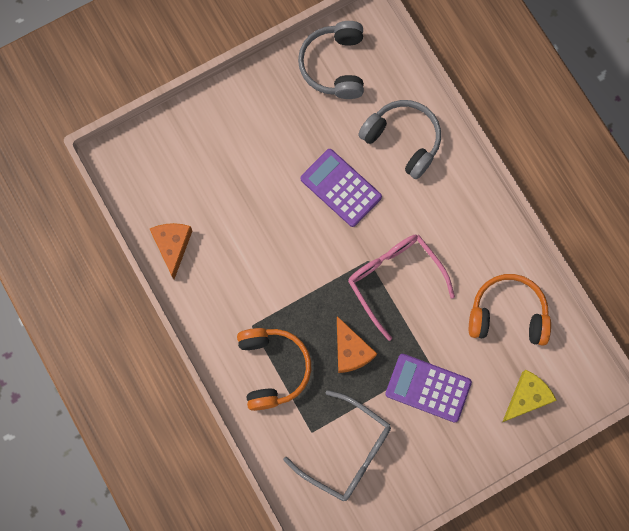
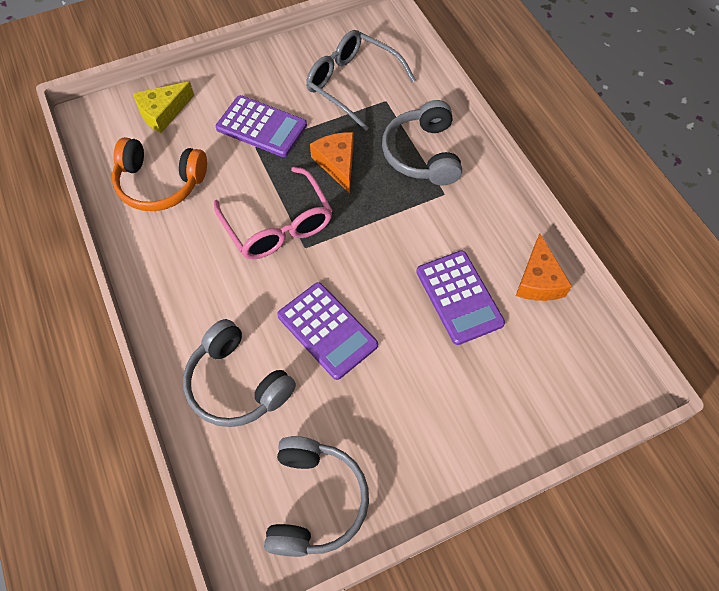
camera: 175 degrees left, 15 degrees down
(238, 225) = (459, 297): none -> purple calculator
(272, 368) = (422, 154): orange headphones -> grey headphones

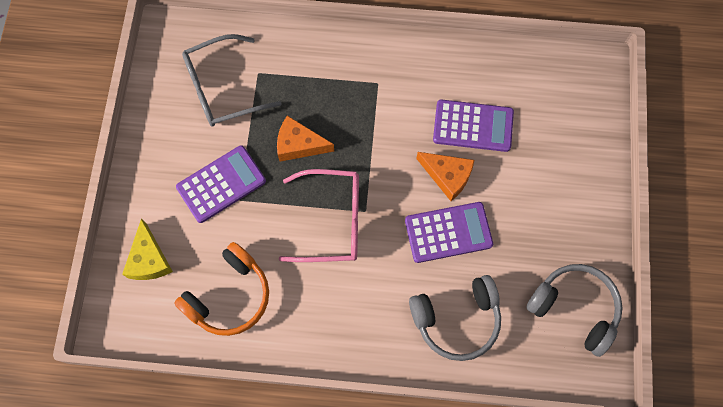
camera: 60 degrees left, 10 degrees up
(422, 154) = (330, 76): grey headphones -> none
(538, 280) = (489, 65): orange cheese -> orange cheese (447, 176)

